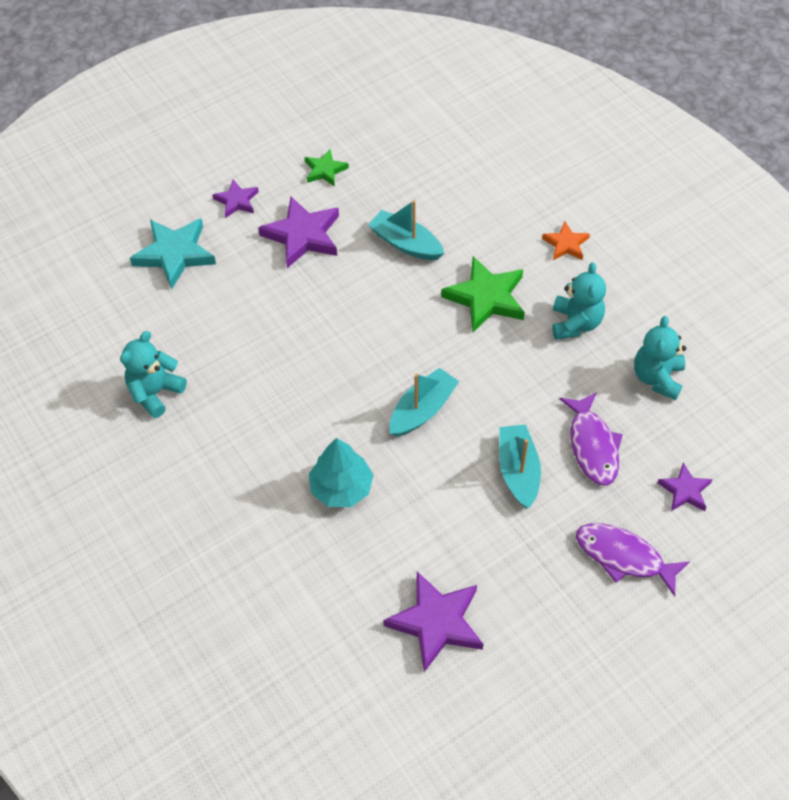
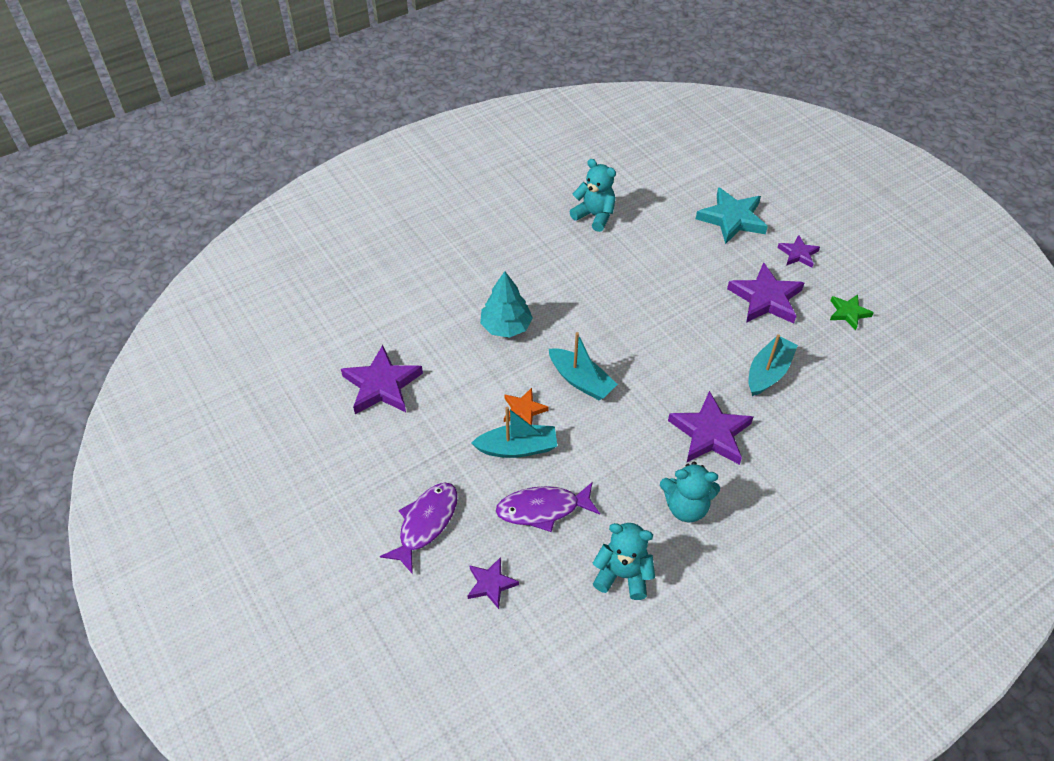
camera: 90 degrees right, 5 degrees down
(486, 298) = (710, 433): green star -> purple star
(565, 244) = (789, 506): orange star -> orange star (524, 410)

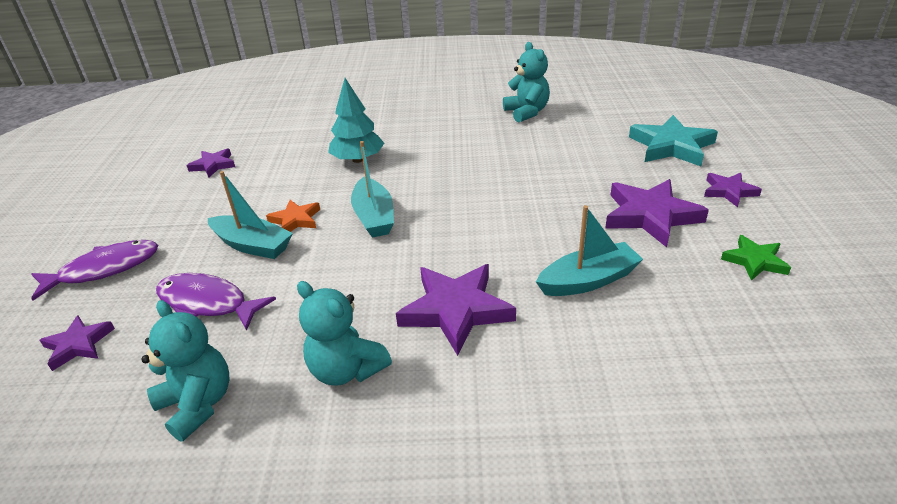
camera: 35 degrees right, 15 degrees down
(382, 385) = (213, 165): purple star -> purple star, size x0.57

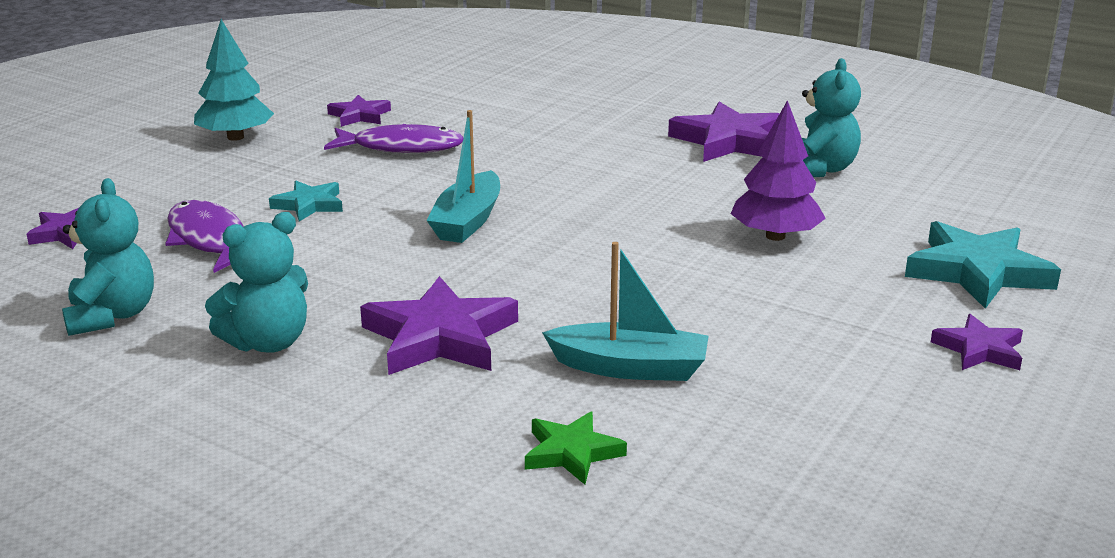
camera: 30 degrees right, 10 degrees down
(104, 269) = (152, 179): purple fish -> purple fish (401, 147)
(252, 245) = (309, 205): turquoise boat -> turquoise star
(295, 220) = (380, 196): orange star -> none
(346, 370) = (268, 342): turquoise teddy bear -> turquoise teddy bear turned 105 degrees counterclockwise
(358, 159) = (525, 158): turquoise tree -> turquoise tree (235, 137)
(555, 161) = (775, 236): none -> purple tree
(650, 216) = (815, 335): purple star -> purple star (729, 141)
(754, 261) = (886, 431): green star -> green star (572, 452)

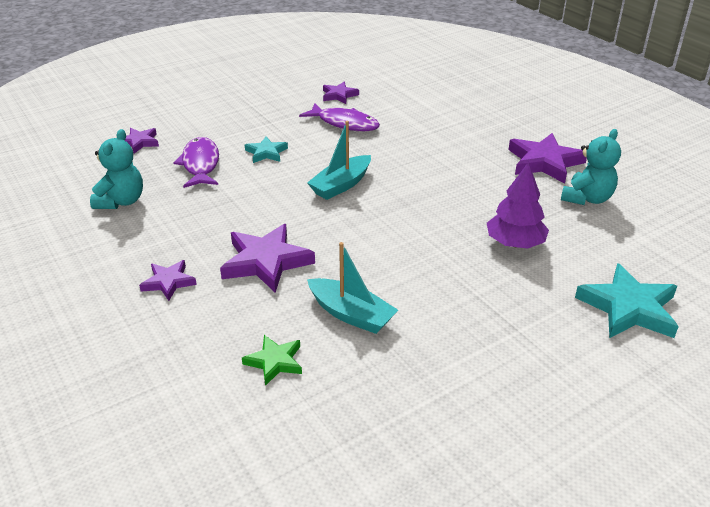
camera: 25 degrees right, 10 degrees up
(235, 137) = (263, 97): turquoise tree -> none
(268, 342) = (179, 240): turquoise teddy bear -> none
(979, 349) = (578, 368): purple star -> purple star (168, 282)

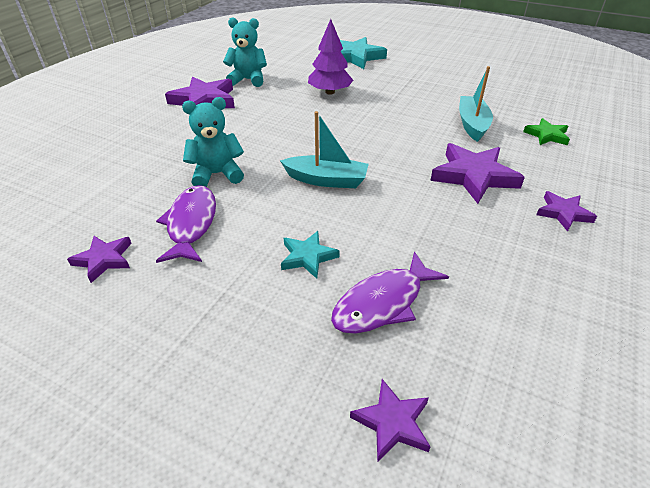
camera: 120 degrees left, 5 degrees up
(121, 201) = (525, 328): turquoise teddy bear -> turquoise teddy bear (217, 174)

